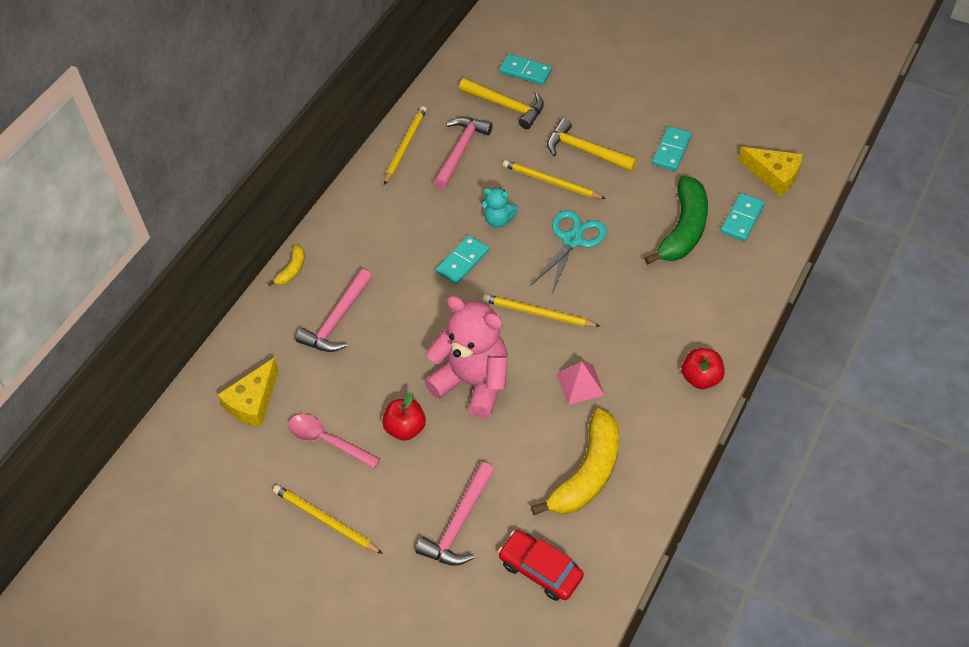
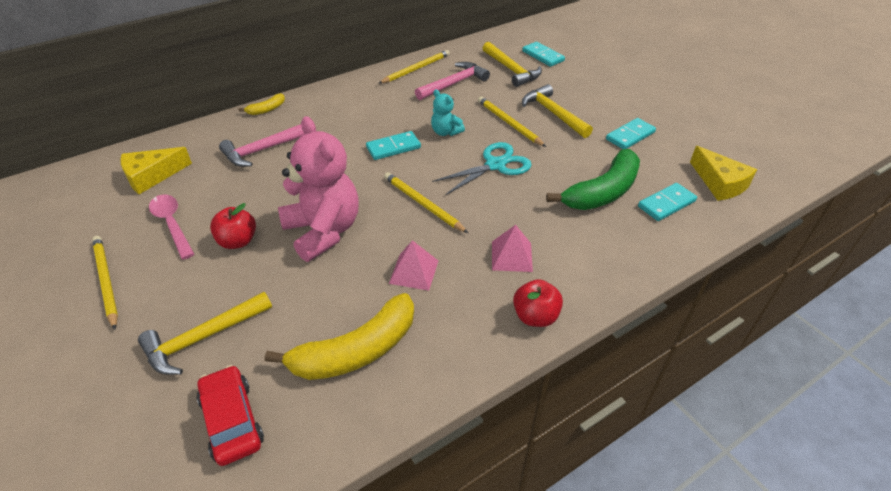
camera: 25 degrees right, 10 degrees down
(459, 523) = (203, 338): pink hammer -> yellow hammer
(648, 331) = (511, 256): none -> pink pyramid

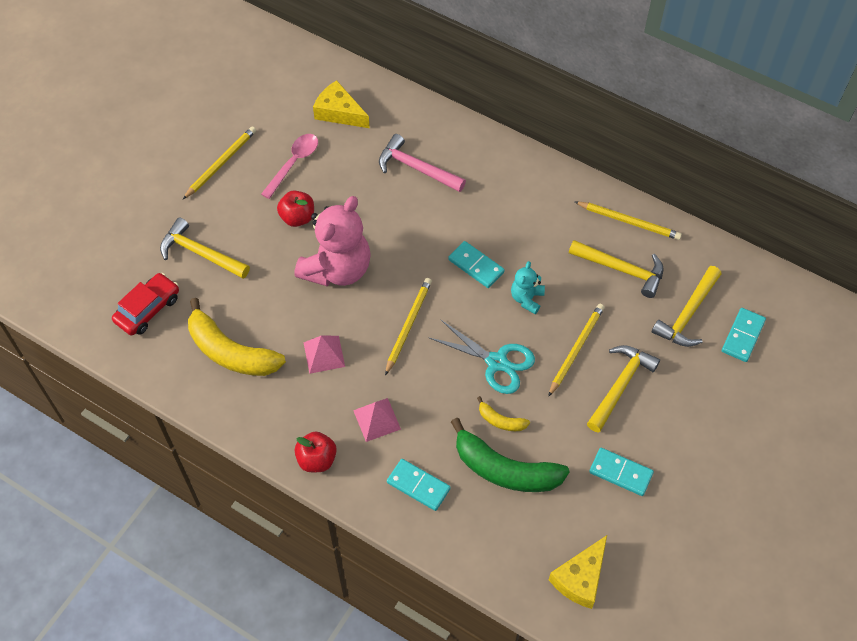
camera: 65 degrees right, 15 degrees up
(266, 109) = (476, 134): yellow banana -> yellow banana (501, 421)
(453, 84) = (621, 269): pink hammer -> yellow hammer
(666, 204) = (516, 532): turquoise domino -> turquoise domino (418, 486)

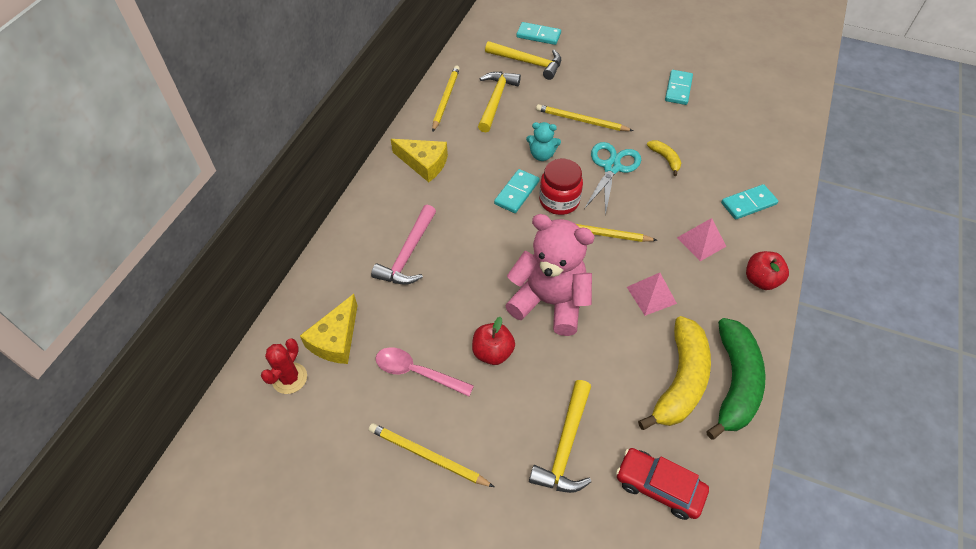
camera: 100 degrees left, 5 degrees down
(311, 83) = (290, 378): none -> red cactus
(418, 486) = (748, 204): turquoise domino -> turquoise domino turned 45 degrees clockwise
(457, 301) = (559, 201): none -> red jar
(501, 421) = (665, 159): yellow banana -> yellow banana turned 45 degrees counterclockwise
(505, 469) = (707, 152): green banana -> green banana (734, 383)
(580, 578) = (770, 103): yellow cheese -> yellow cheese (424, 163)
(620, 386) = (605, 94): yellow hammer -> none

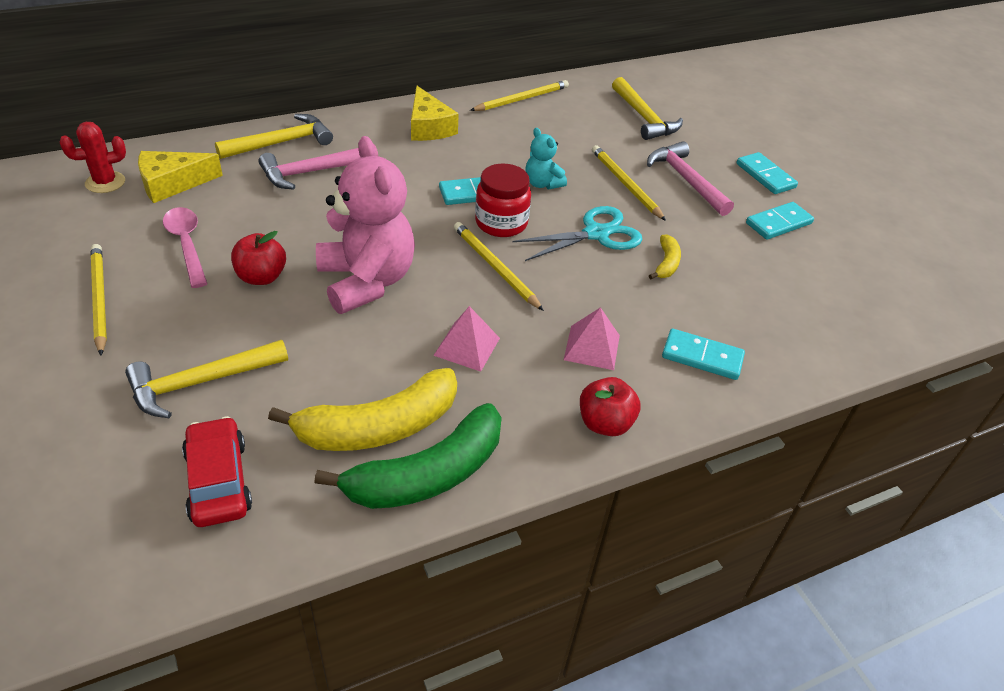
camera: 40 degrees right, 10 degrees down
(495, 100) = (565, 124): yellow hammer -> yellow hammer (281, 143)
(538, 35) = (689, 105): turquoise domino -> turquoise domino (765, 176)
(605, 93) = (686, 180): none -> pink hammer

